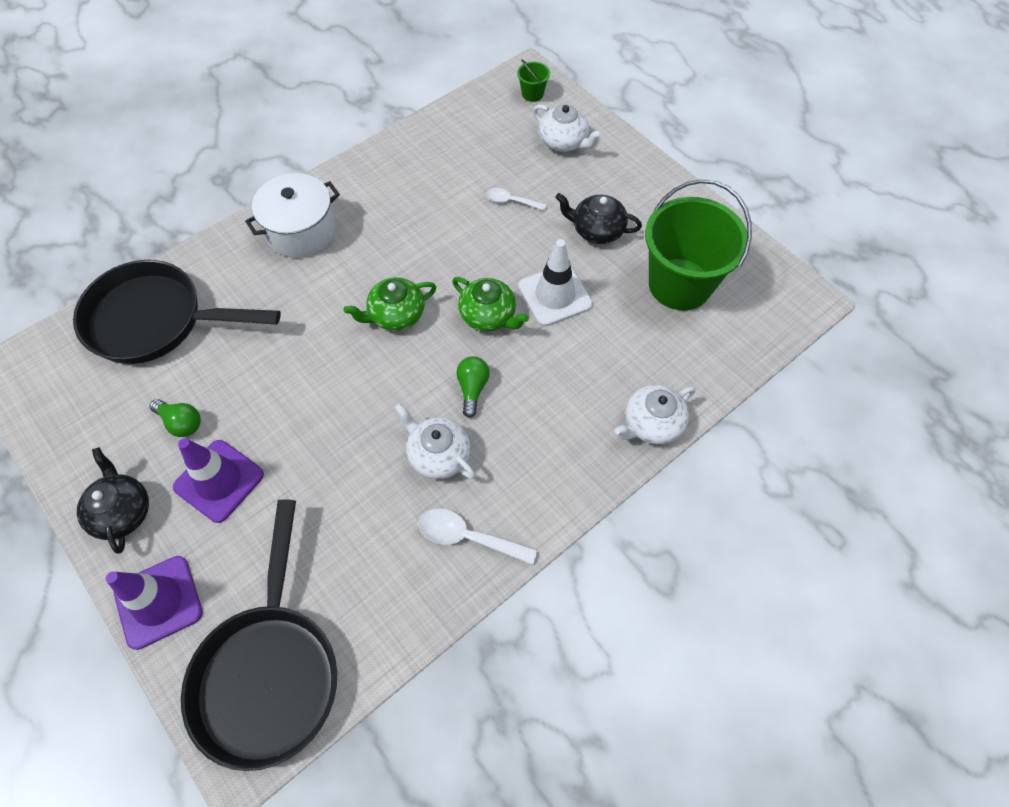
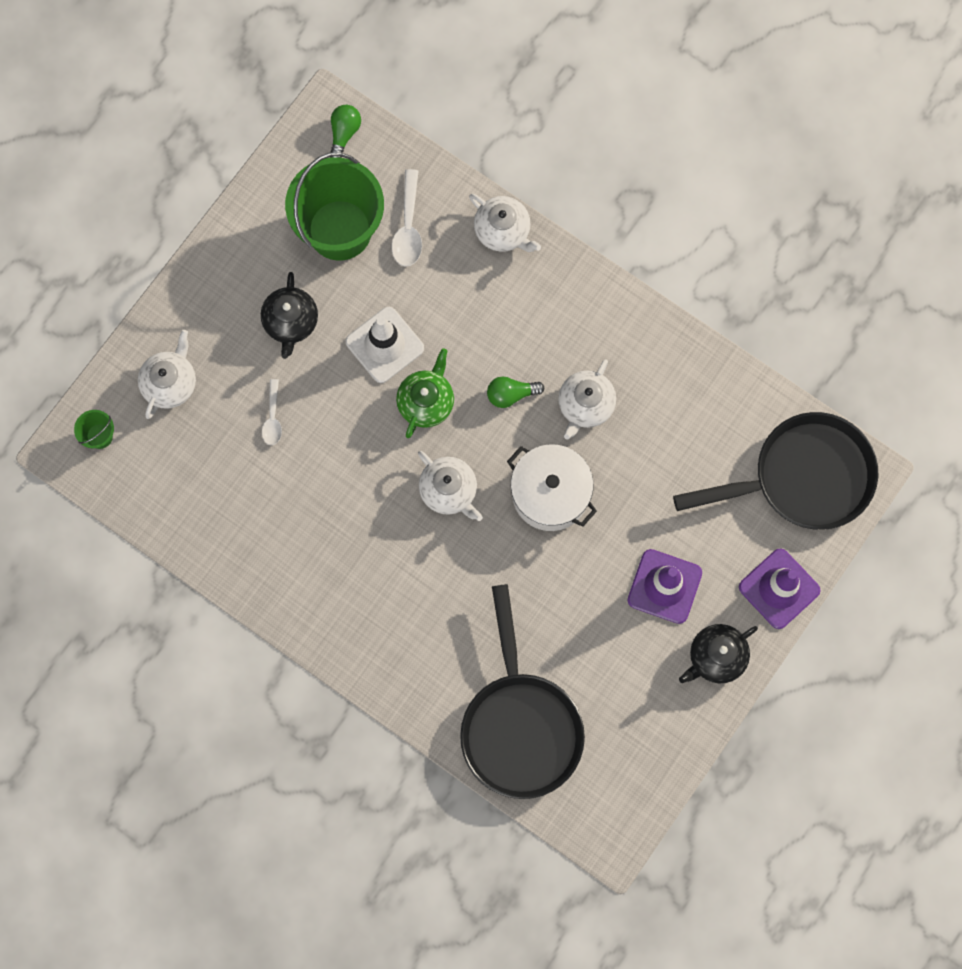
camera: 105 degrees left, 15 degrees up
(181, 423) = (620, 646): green light bulb -> green light bulb (344, 133)
(301, 231) = (369, 625): white pot -> white pot (550, 494)
(396, 315) = (449, 490): green teapot -> white teapot
(468, 537) = (652, 358): white spoon -> white spoon (408, 227)

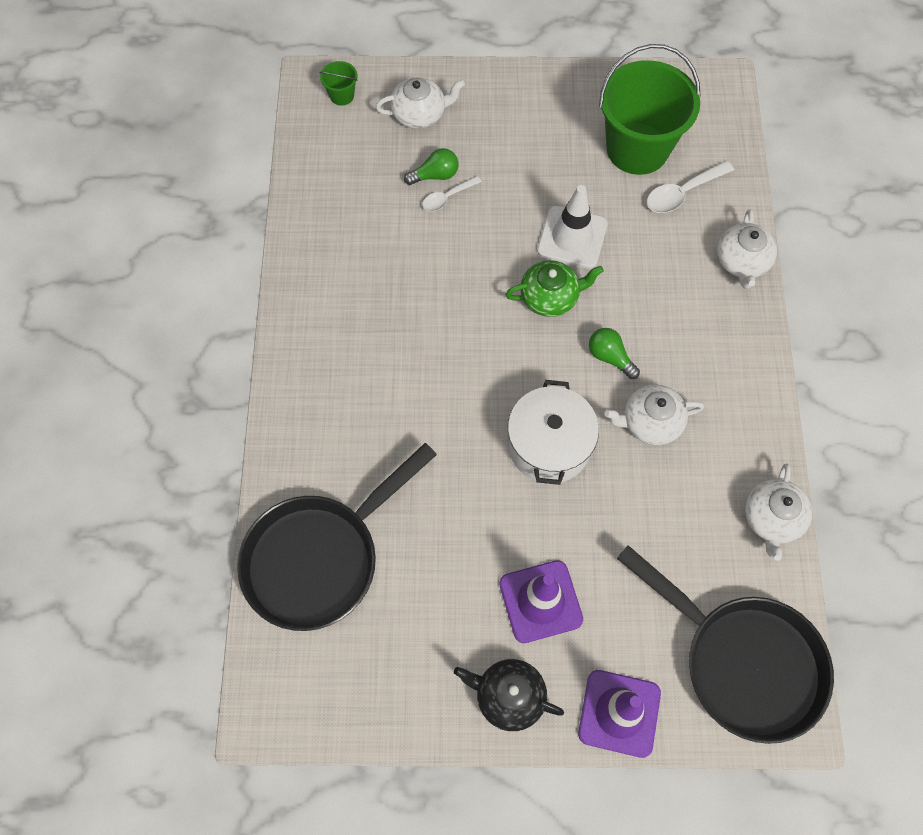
camera: 55 degrees right, 10 degrees down
(291, 322) = (535, 162): black teapot -> none
(344, 133) = (716, 104): green light bulb -> green light bulb (435, 175)
(449, 490) = (488, 363): white teapot -> white teapot (772, 519)

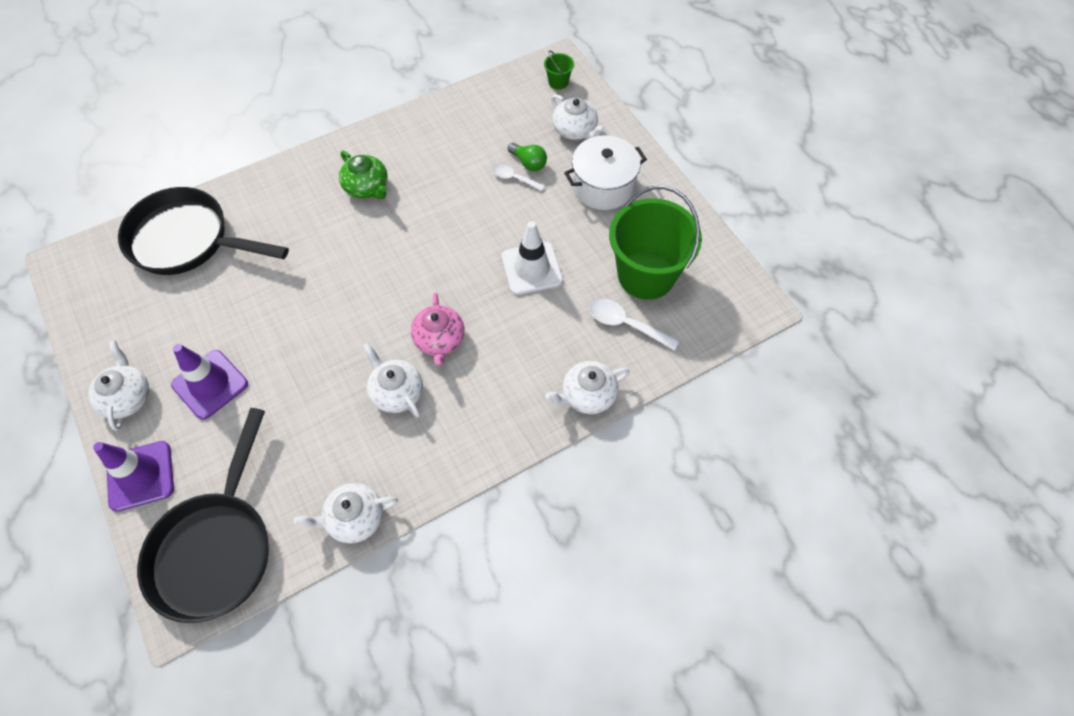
camera: 60 degrees right, 5 degrees down
(509, 696) = (127, 397): black teapot -> white teapot
(549, 445) = (341, 333): white pot -> white pot (603, 186)
(550, 297) = (469, 278): green teapot -> green teapot (367, 187)
(610, 357) = (439, 340): green light bulb -> pink teapot

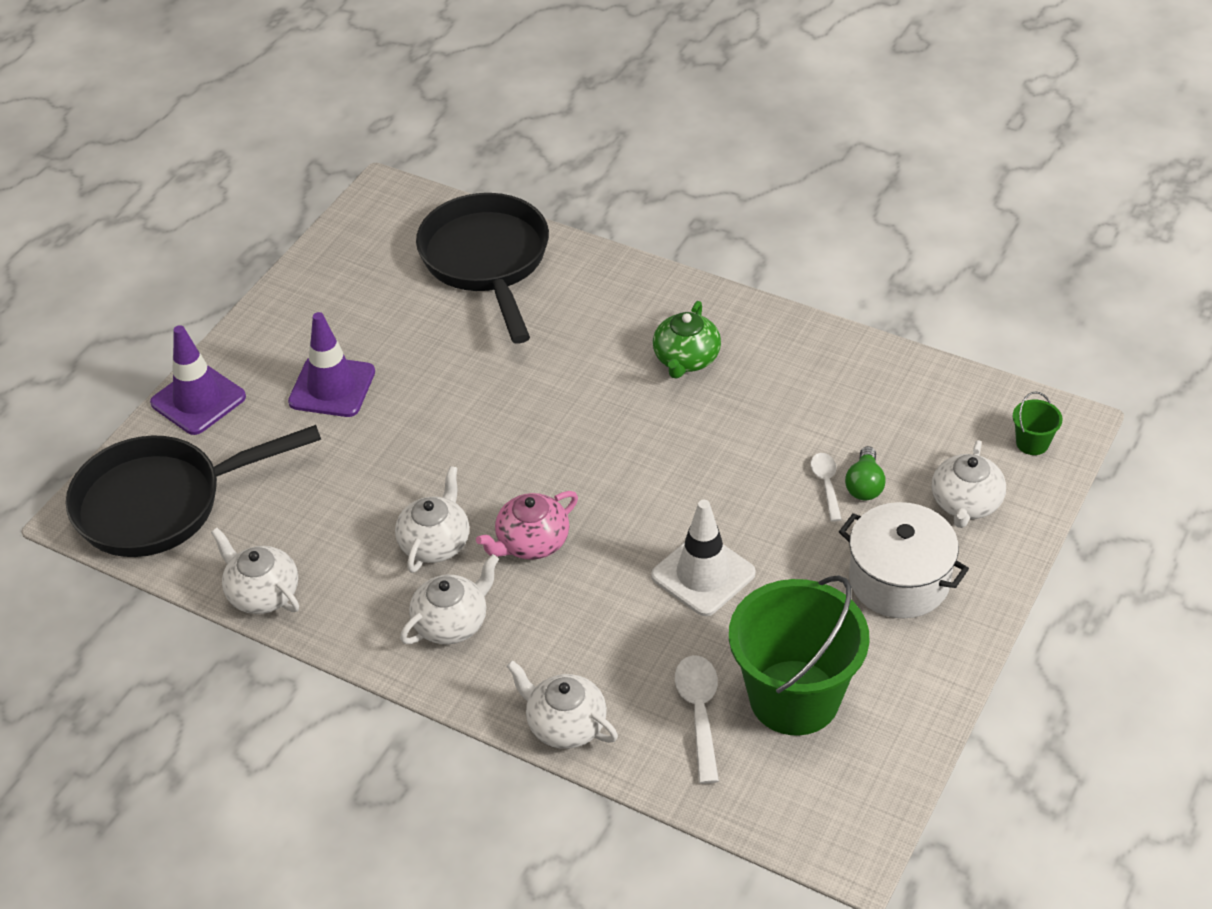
camera: 60 degrees right, 15 degrees down
(127, 397) = (273, 336): white teapot -> white teapot (452, 623)

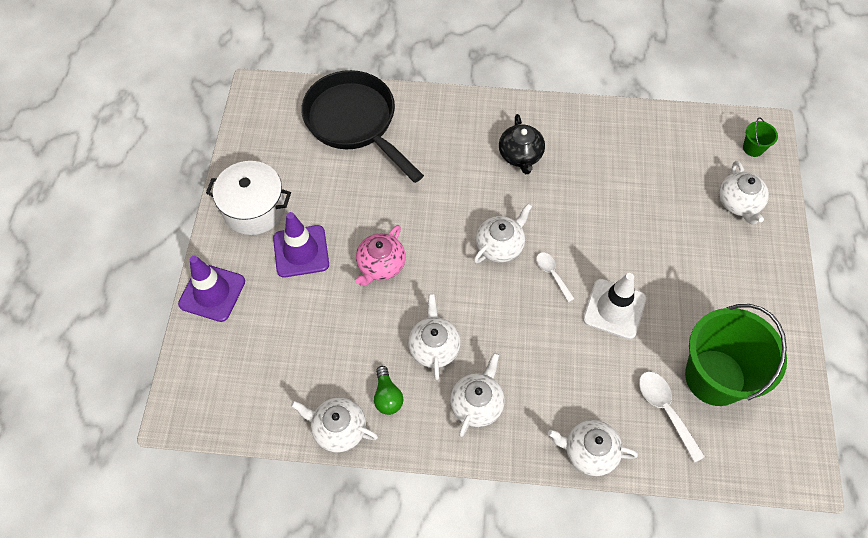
camera: 25 degrees left, 15 degrees up
(161, 503) = (229, 384): black pan -> none
(531, 542) = (496, 324): pink teapot -> pink teapot (380, 265)
(593, 455) = (500, 245): none -> white teapot
(686, 359) = (520, 155): green teapot -> black teapot
(826, 484) = (652, 217): white spoon -> white spoon (552, 274)
(864, 485) = (675, 210): green light bulb -> green light bulb (387, 396)
(899, 580) = (730, 270): white pot -> white pot (254, 209)

